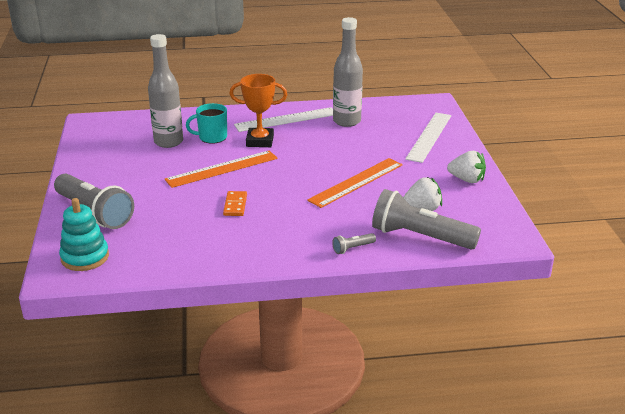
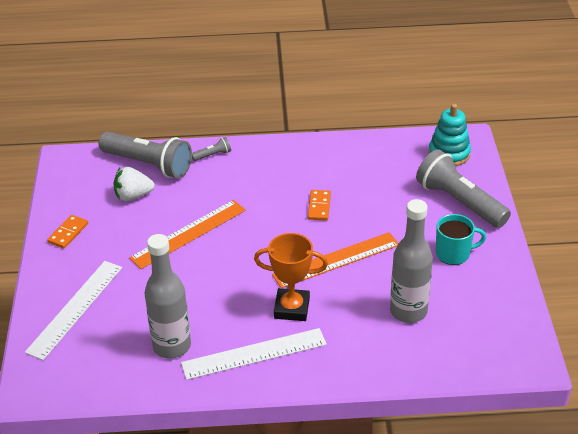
camera: 175 degrees left, 10 degrees up
(212, 137) = (353, 318): turquoise mug -> turquoise mug (453, 253)
(467, 180) = (68, 233): white strawberry -> orange domino

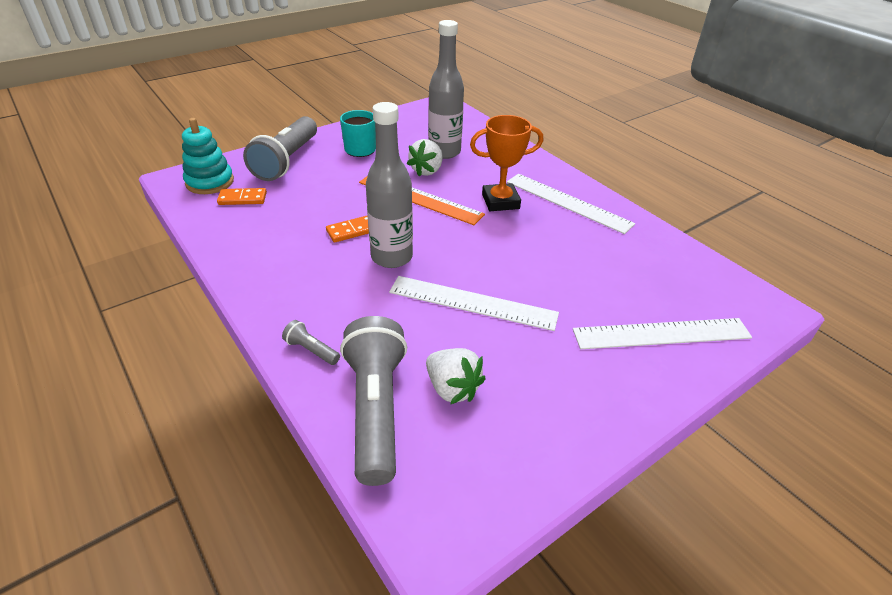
camera: 125 degrees left, 0 degrees up
(68, 233) = (576, 415): orange domino -> orange domino (242, 198)
(172, 346) = (616, 247): grey bottle -> grey bottle (392, 257)
(188, 234) = (472, 303): orange ruler -> white ruler
(291, 308) = (500, 201): orange trophy -> orange trophy turned 75 degrees counterclockwise
(380, 283) = (427, 171): none -> white strawberry

